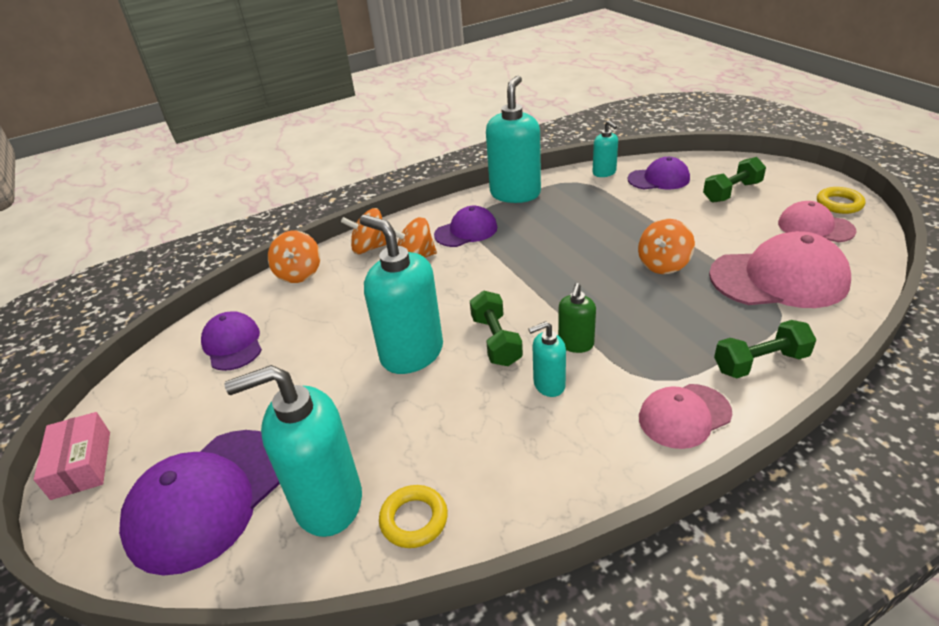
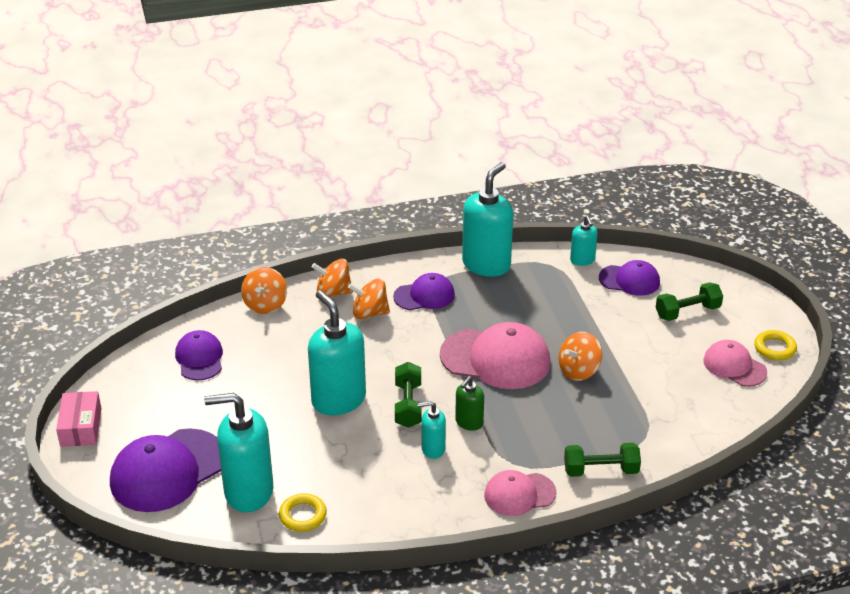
camera: 10 degrees right, 0 degrees up
(779, 278) = (666, 407): pink cap -> pink cap (495, 359)

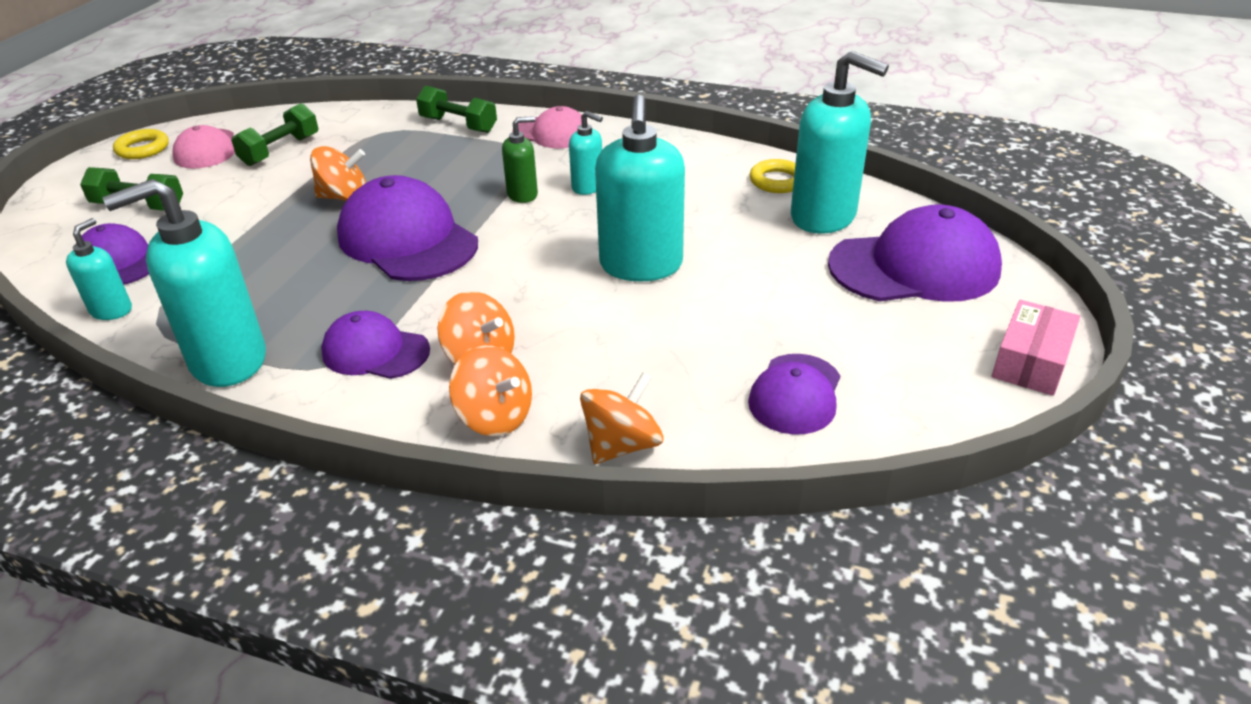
camera: 145 degrees left, 0 degrees up
(408, 405) = (565, 231): green dumbbell -> green dumbbell (280, 150)
(495, 359) = (407, 239): pink cap -> purple cap

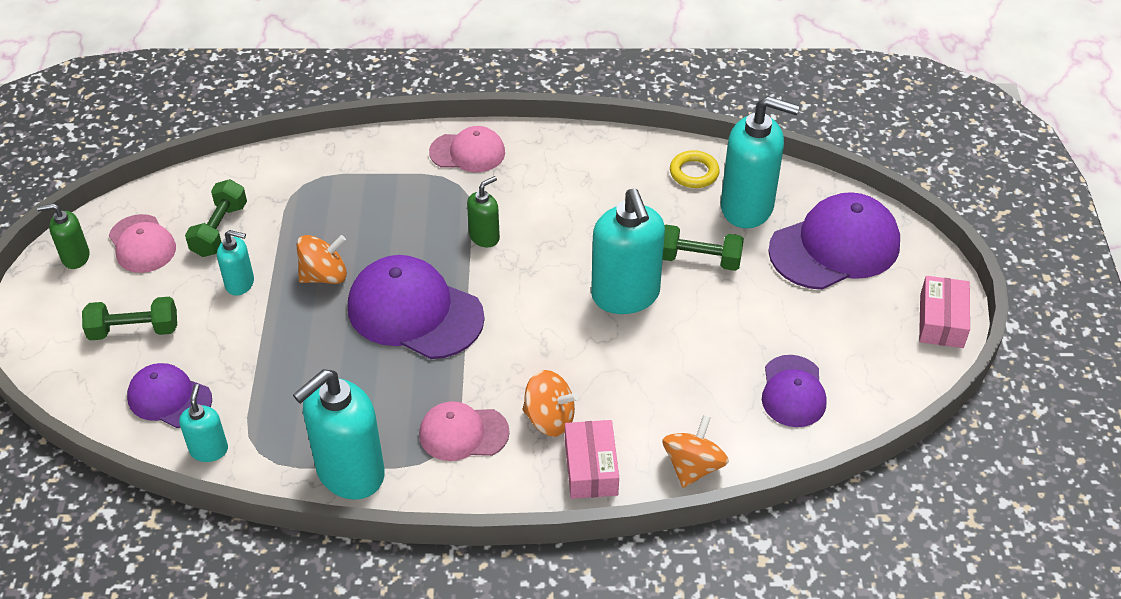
camera: 20 degrees left, 10 degrees up
(143, 149) = (75, 257): yellow ring -> green soap dispenser
(375, 351) = (463, 433): purple cap -> pink cap
(458, 125) = (372, 159): green dumbbell -> green dumbbell (698, 259)
(495, 417) = (591, 468): orange spinning top -> pink box
(588, 187) = (537, 215): turquoise soap dispenser -> turquoise soap dispenser (240, 283)

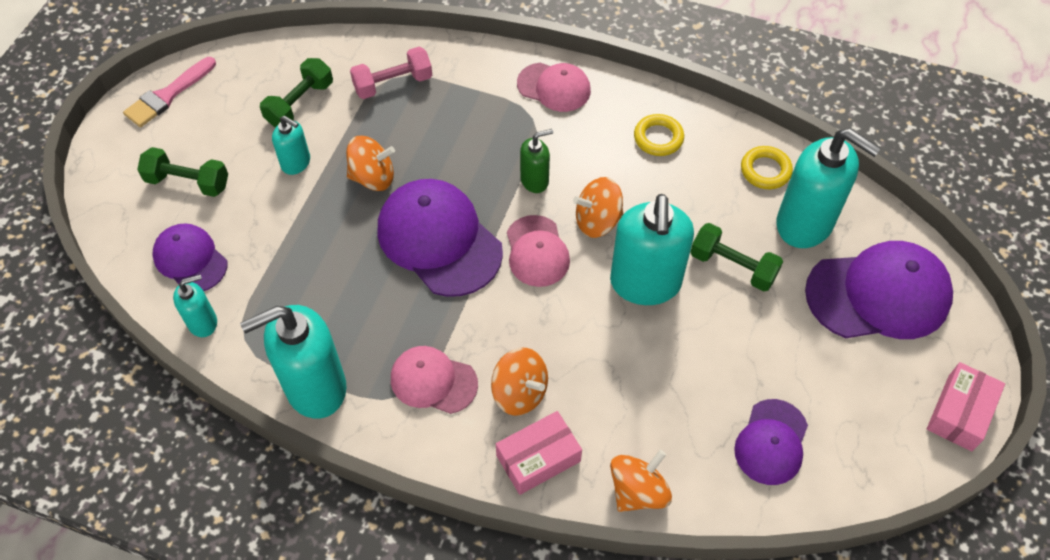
camera: 20 degrees right, 10 degrees up
(75, 257) = (168, 95): green soap dispenser -> pink brush
(142, 244) = (228, 98): pink cap -> pink cap (537, 251)
(209, 450) = (203, 322): turquoise soap dispenser -> turquoise soap dispenser turned 45 degrees clockwise
(307, 188) = (393, 84): none -> pink dumbbell
(559, 255) = (597, 221): none -> orange spinning top
(585, 171) = (658, 138): none -> yellow ring
(591, 468) = (538, 458): pink box -> pink box turned 45 degrees clockwise

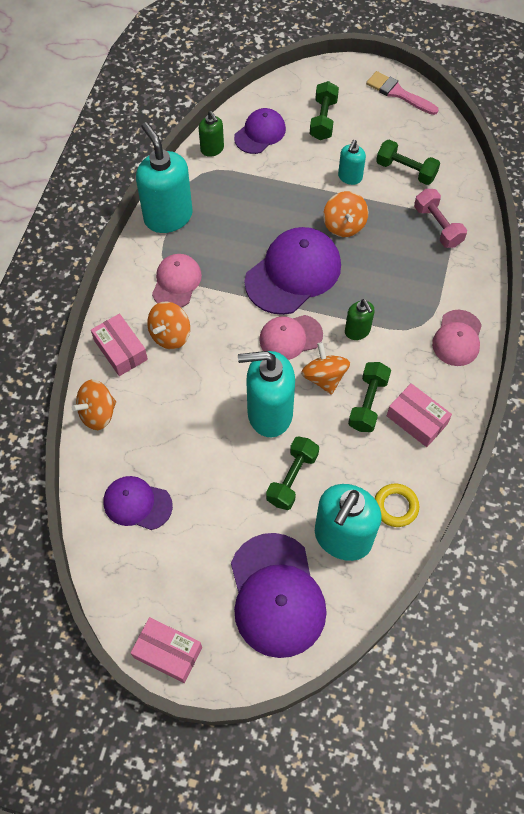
camera: 85 degrees right, 5 degrees up
(203, 322) = (212, 149): turquoise soap dispenser -> green soap dispenser
(635, 181) = (368, 403): none -> green dumbbell
(638, 491) = (97, 413): orange spinning top -> orange spinning top turned 105 degrees clockwise
(658, 138) = (417, 420): yellow ring -> pink box

